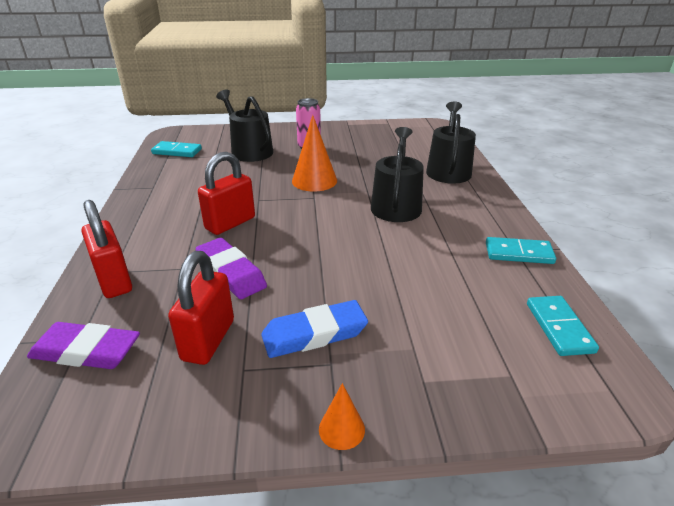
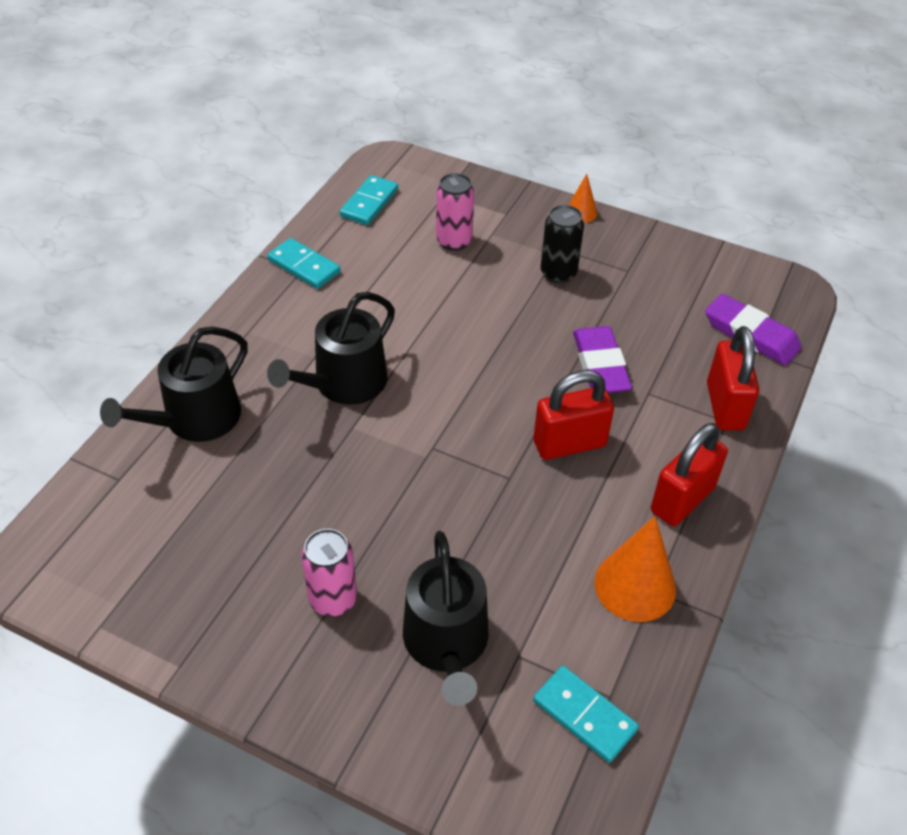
camera: 150 degrees left, 15 degrees up
(208, 340) = (646, 303): red padlock -> red padlock (682, 500)
(314, 180) = (402, 487): orange cone -> orange cone (635, 585)
(314, 334) = (558, 273): blue eraser -> black can
(439, 323) = (454, 241): none -> pink can

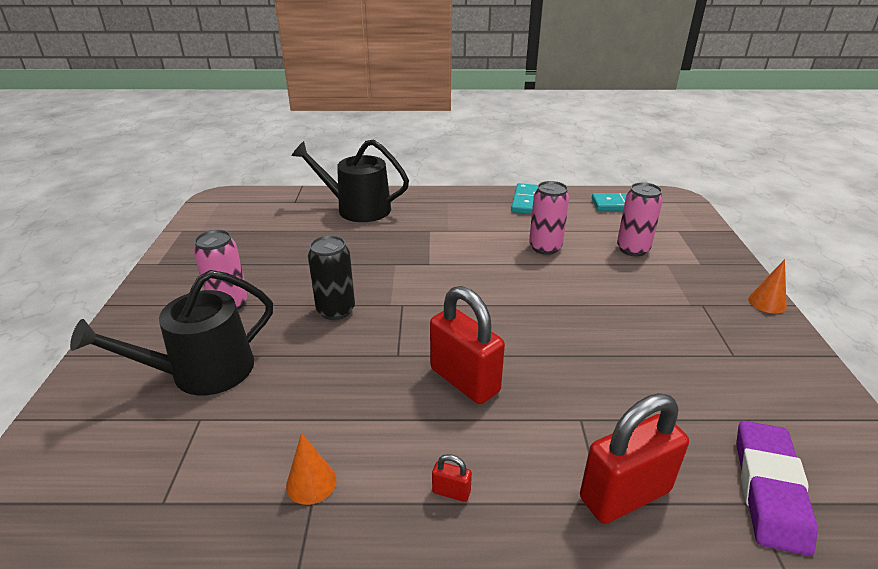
camera: 65 degrees right, 15 degrees down
(344, 383) = (433, 248): black watering can -> none
(407, 298) = (545, 247): none -> pink can
(558, 273) = (669, 312): black can -> black can (336, 310)
(584, 715) = (137, 487): turquoise domino -> none
(600, 365) = (583, 372): purple eraser -> none
(635, 585) = (311, 482): orange cone -> orange cone, size x0.53
(682, 500) = (451, 492): red padlock -> red padlock, size x0.41

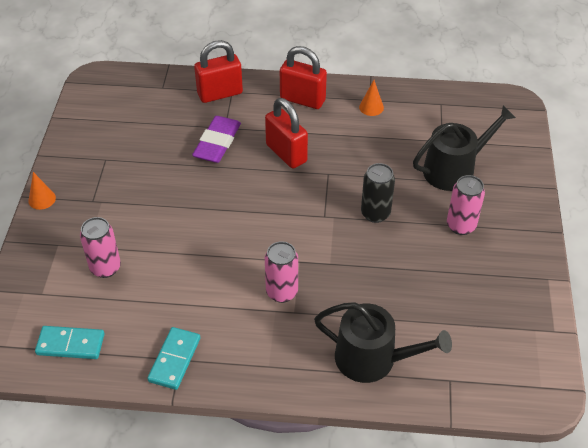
camera: 175 degrees left, 15 degrees up
(451, 492) = (302, 99): red padlock -> red padlock, size x2.45
(545, 247) = (186, 276): pink can -> pink can (282, 292)
(769, 489) = (149, 91): purple eraser -> purple eraser (217, 143)

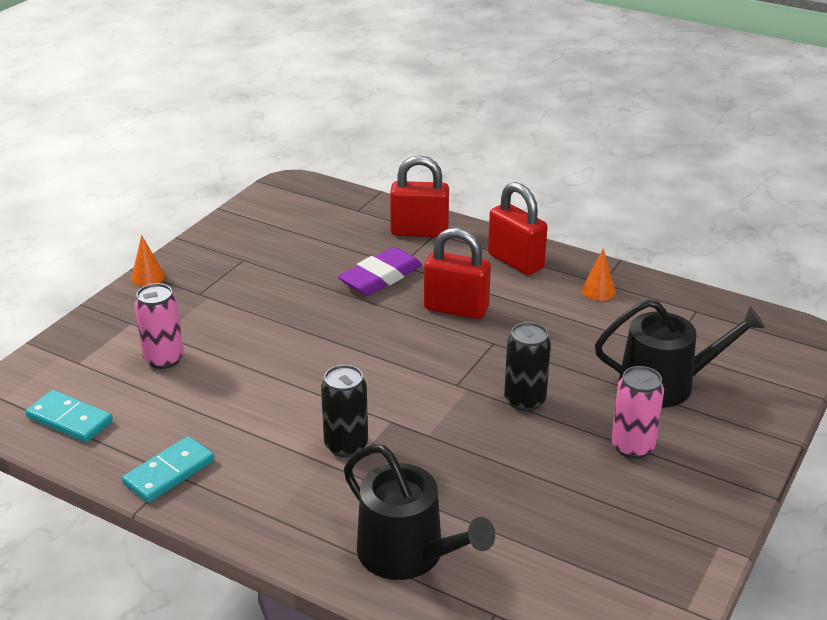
camera: 25 degrees right, 15 degrees down
(282, 292) = (346, 445): pink can -> black can
(286, 153) = (456, 309): red padlock -> red padlock turned 60 degrees counterclockwise

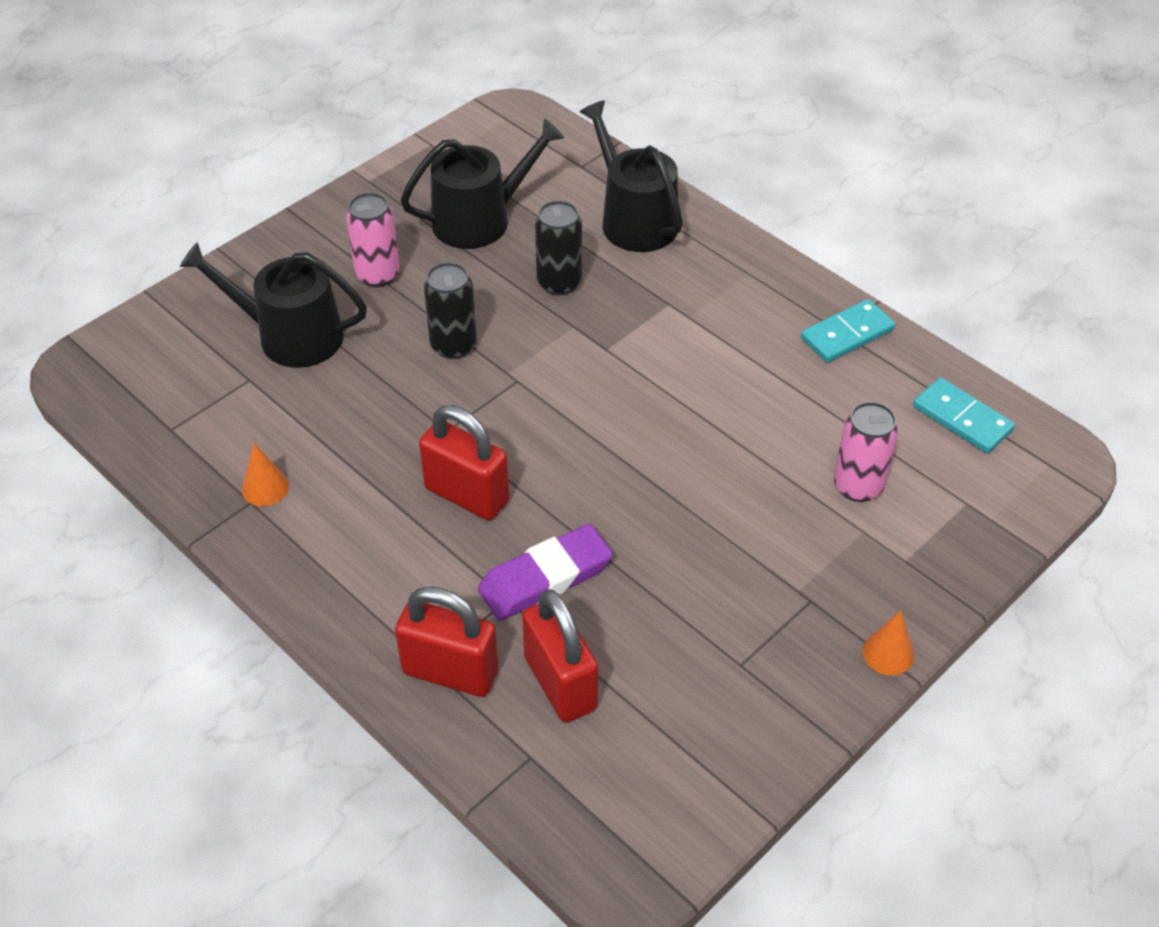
camera: 165 degrees left, 15 degrees up
(346, 445) = (662, 330): black can -> black can (559, 283)
(515, 262) = (341, 569): red padlock -> red padlock (560, 683)
(571, 522) = (480, 219): none -> black watering can

